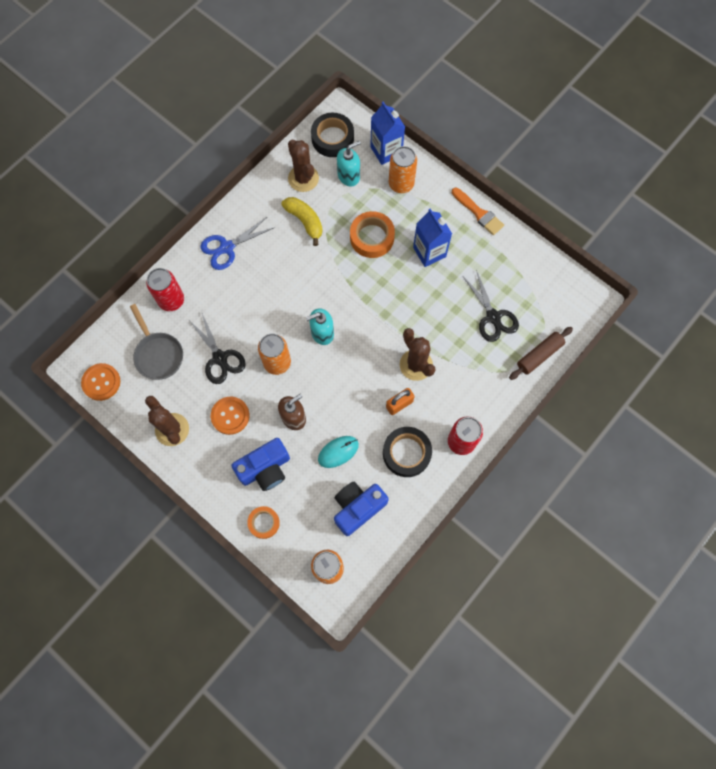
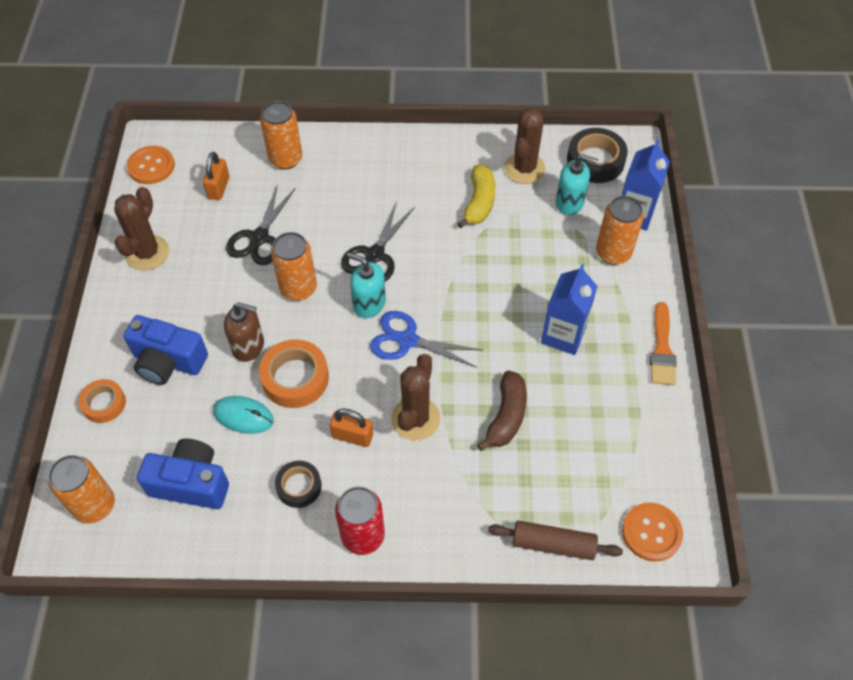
camera: 50 degrees right, 15 degrees down
(158, 354) = (219, 188): grey pan -> orange padlock
(171, 300) = (285, 159): red can -> orange can
(226, 247) = (384, 162): blue scissors -> blue scissors (407, 340)
(230, 416) = (203, 290): orange button -> orange button (651, 532)
(372, 237) = (523, 271): orange tape -> orange tape (295, 378)
(406, 453) = (299, 486): black tape -> black tape, size x0.63
(452, 319) = (506, 416): none -> brown banana
(493, 317) = (551, 457): black scissors -> black scissors (374, 255)

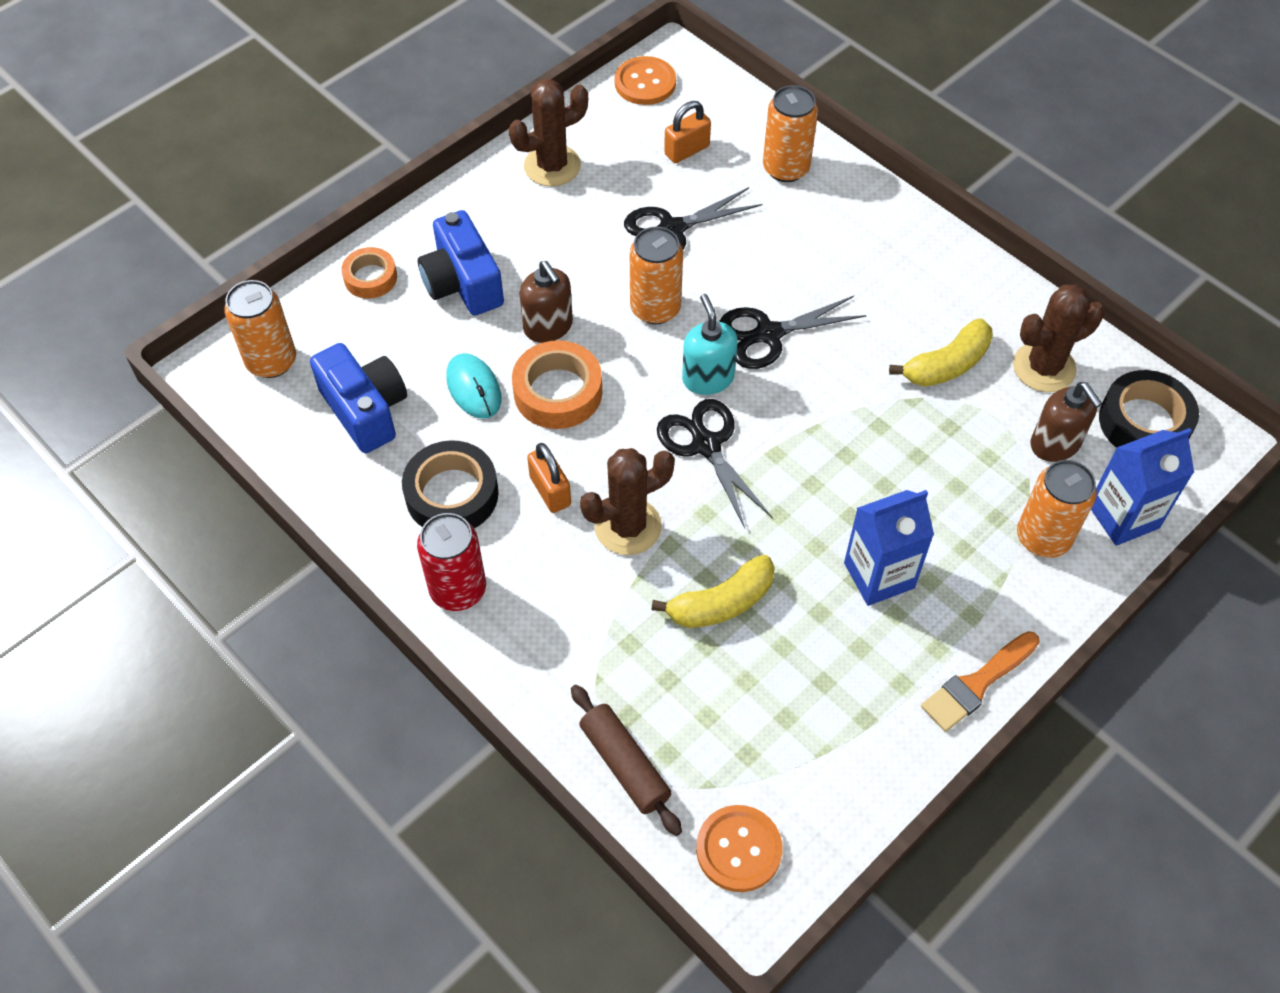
camera: 45 degrees right, 0 degrees up
(299, 486) = (452, 494): black tape -> black tape, size x1.59
(407, 340) = (706, 445): blue scissors -> black scissors
(506, 416) = (721, 603): brown banana -> yellow banana
(570, 203) = (1055, 444): turquoise soap dispenser -> brown soap dispenser

